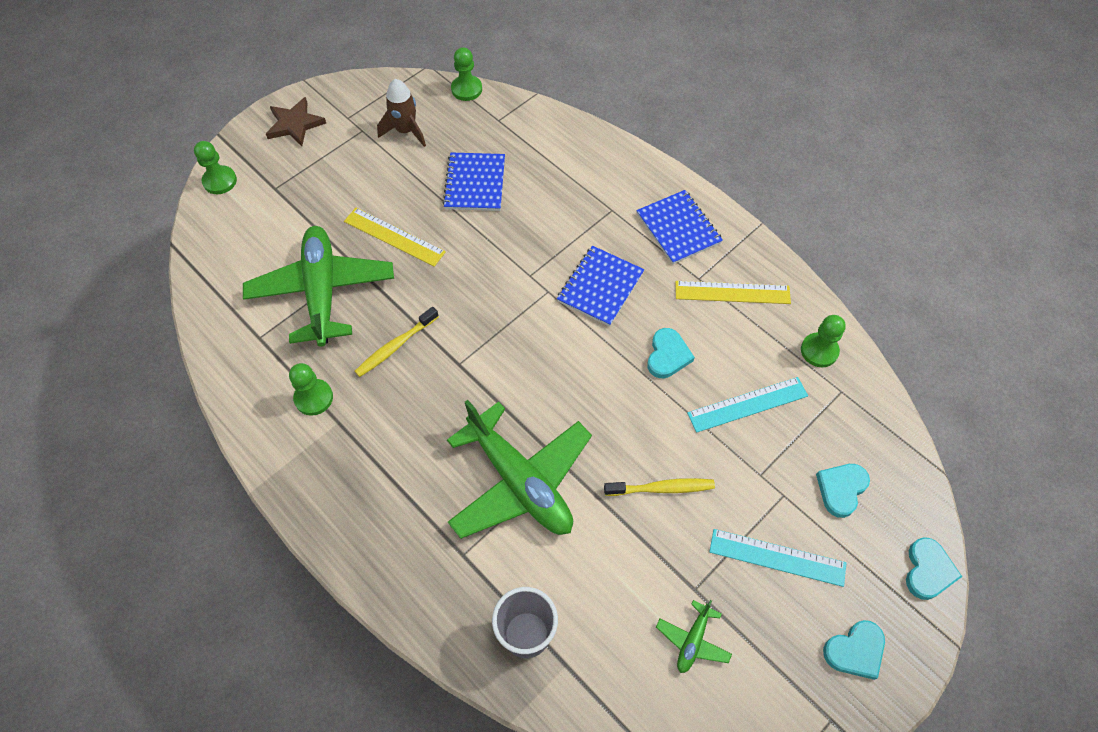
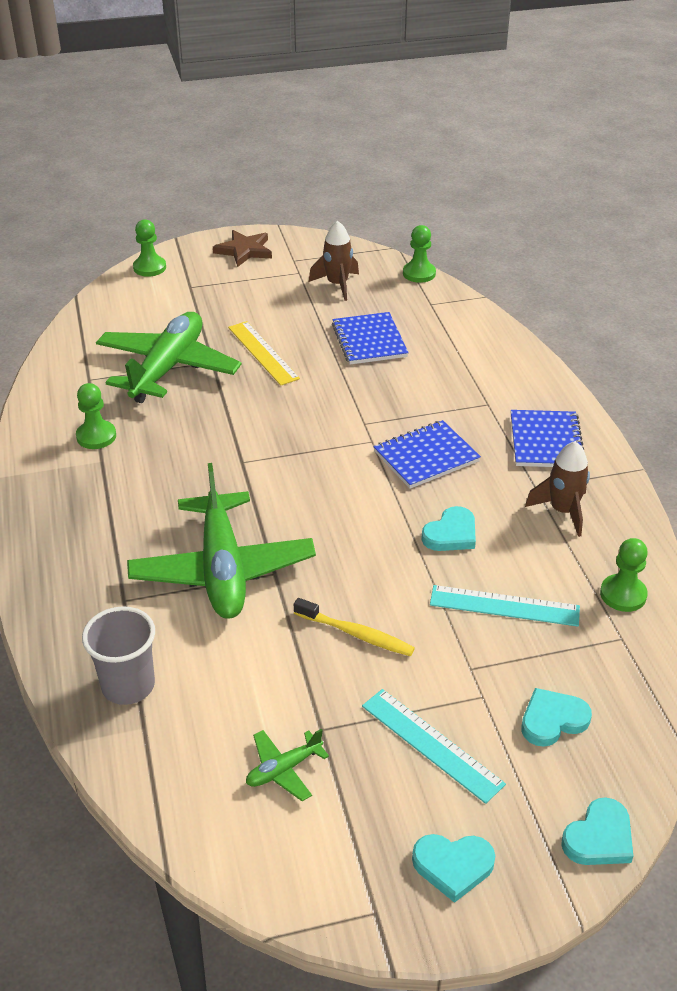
camera: 30 degrees right, 20 degrees down
(395, 346) = (197, 428): yellow toothbrush -> none
(475, 183) = (369, 341): blue notebook -> blue notebook turned 45 degrees counterclockwise
(732, 292) = (563, 511): yellow ruler -> brown rocket

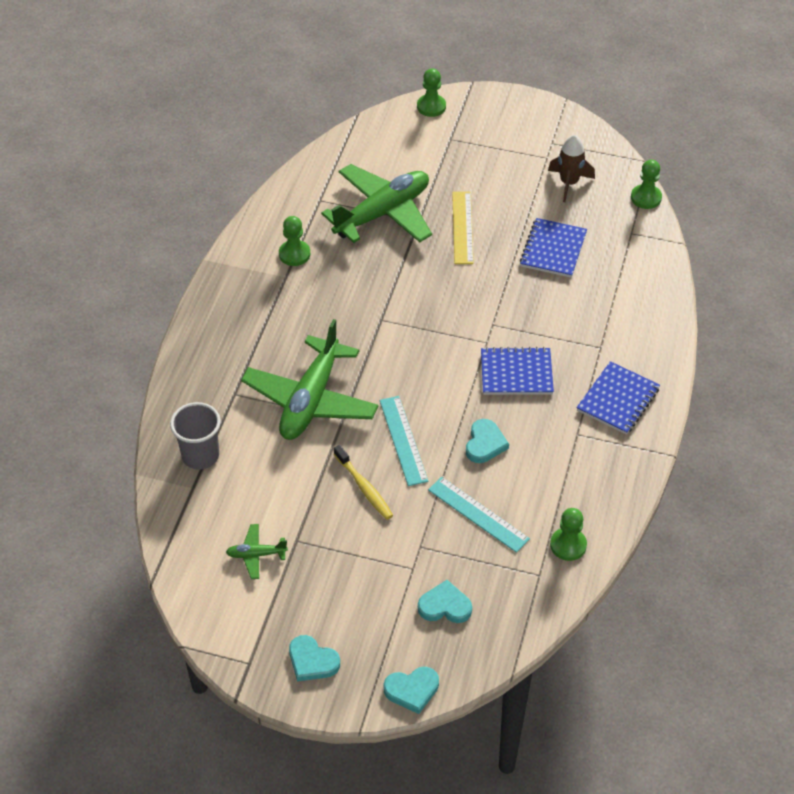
camera: 30 degrees right, 10 degrees up
(244, 250) = (518, 117): brown star -> none
(431, 744) = (356, 583): turquoise ruler -> turquoise ruler (403, 440)
(451, 534) = (485, 443): turquoise heart -> turquoise heart turned 60 degrees counterclockwise
(563, 511) = (581, 462): brown rocket -> none

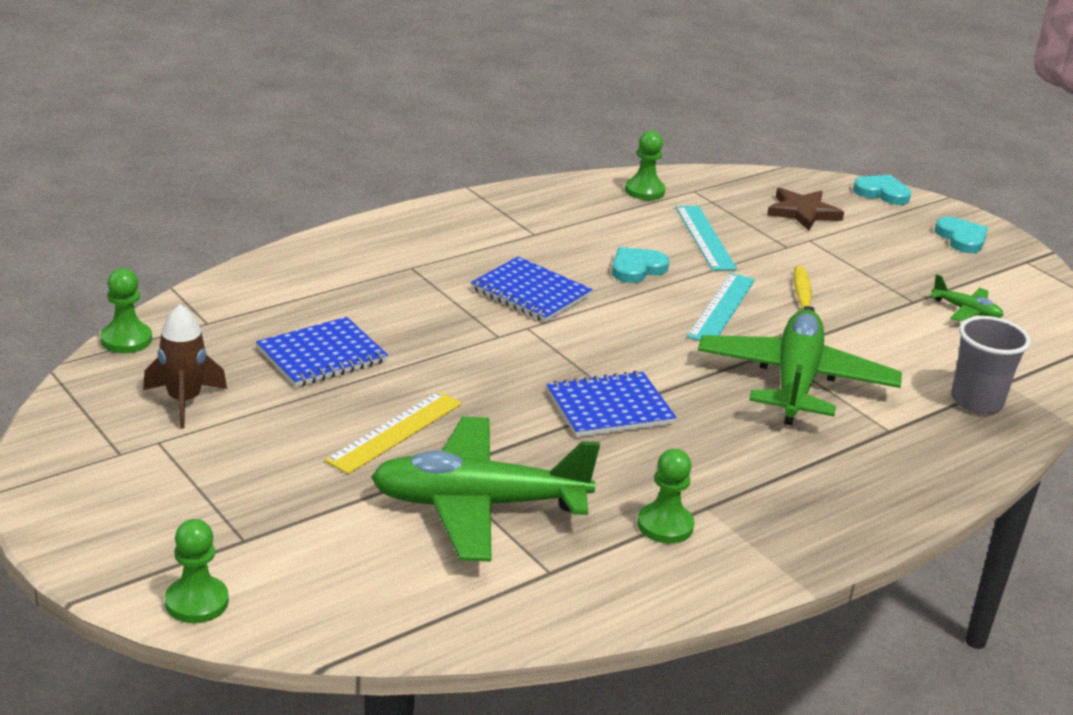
camera: 145 degrees left, 20 degrees down
(311, 400) = (795, 381): green plane -> green plane turned 45 degrees counterclockwise
(445, 606) = (802, 212): turquoise heart -> brown star
(618, 400) = (457, 232): blue notebook -> blue notebook (609, 408)

